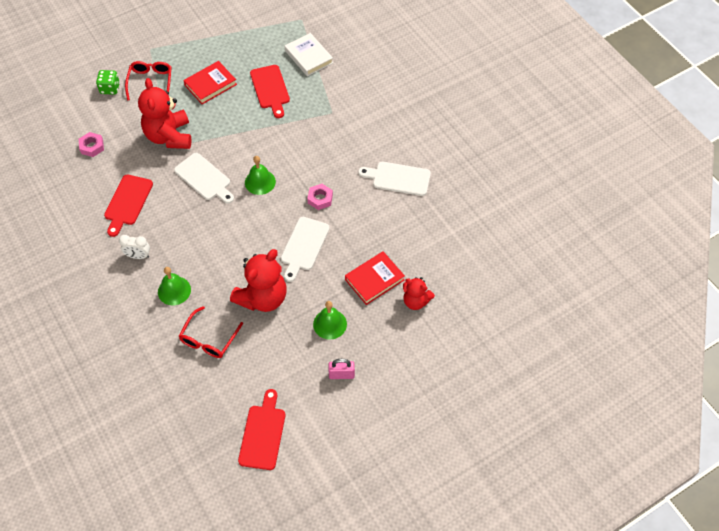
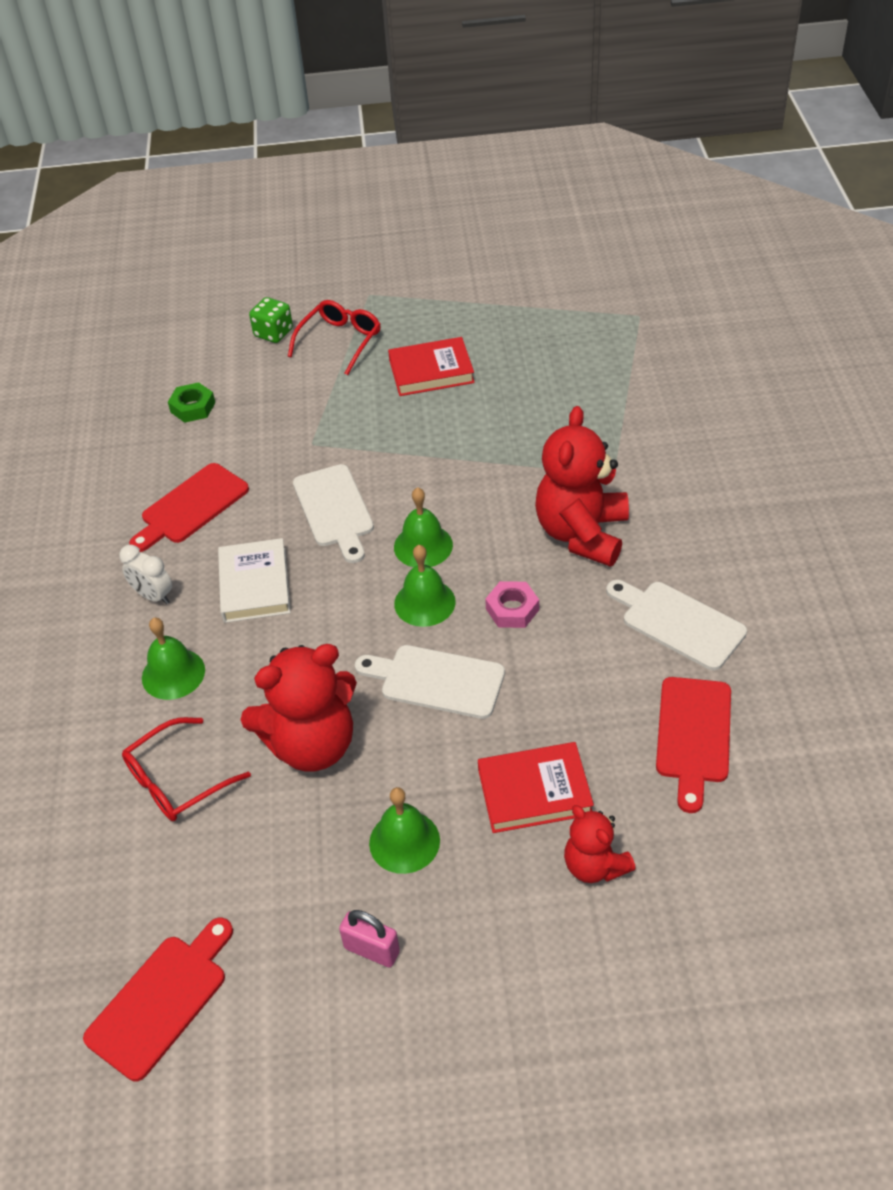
camera: 30 degrees right, 10 degrees down
(92, 147) = (193, 407): pink nut -> green nut
(169, 136) = (318, 428): red teddy bear -> red teddy bear (582, 533)
(270, 89) = (526, 405): red cutting board -> red cutting board (693, 735)
(277, 210) = (424, 602): none -> green bell
(304, 246) = (437, 681): white cutting board -> white cutting board turned 60 degrees clockwise
(308, 57) = (620, 375): white book -> white book (255, 585)

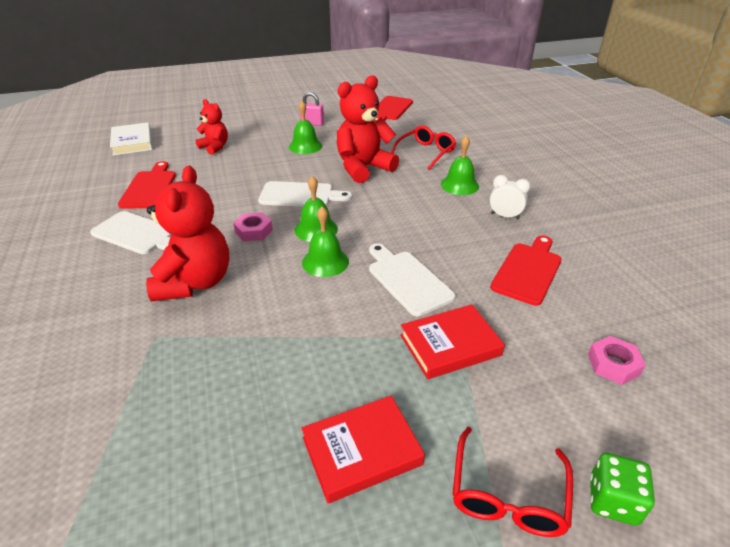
camera: 165 degrees right, 10 degrees down
(193, 407) = (613, 364): green nut -> pink nut
(255, 585) = (440, 228): white book -> white book (132, 142)
(534, 791) = (242, 163): red book -> red book (450, 345)

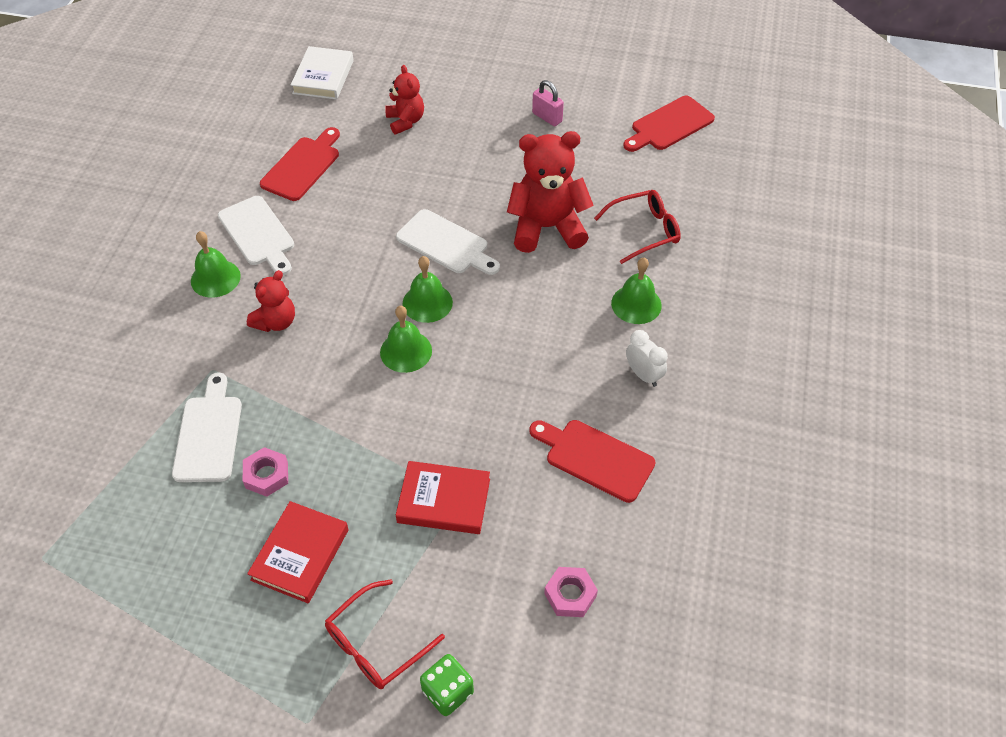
camera: 30 degrees right, 15 degrees up
(195, 282) = (276, 322): red teddy bear -> red teddy bear, size x0.57
(253, 231) = (366, 278): pink nut -> pink nut (266, 475)
(305, 146) = (508, 160): green bell -> green bell (215, 278)
(361, 451) = (300, 554): red book -> red book turned 75 degrees counterclockwise
(407, 280) = (465, 411): white cutting board -> white cutting board (209, 434)
(528, 271) = (595, 458): red cutting board -> red cutting board turned 120 degrees counterclockwise

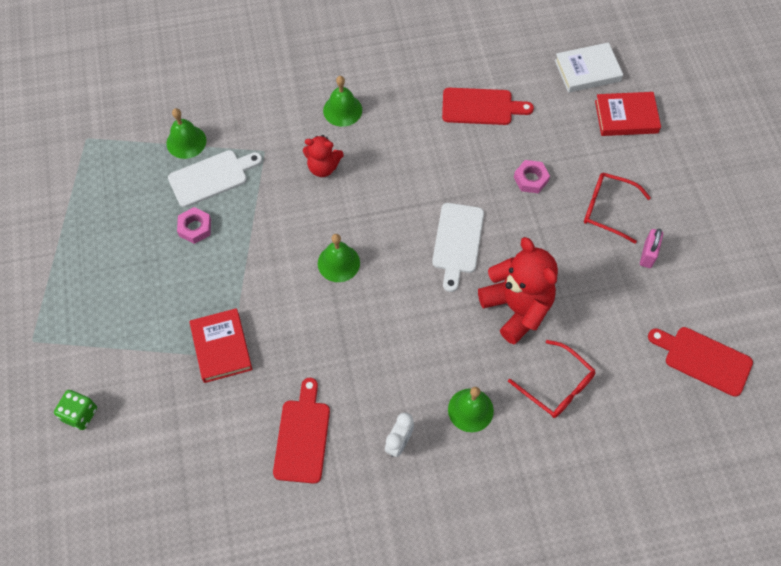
camera: 65 degrees right, 10 degrees up
(258, 234) = (397, 114): white cutting board -> none
(300, 554) = (144, 278): red book -> red book (626, 117)
(376, 643) = (98, 355): red glasses -> red glasses (608, 209)
(405, 121) = (574, 152): red teddy bear -> none
(427, 302) = (391, 256): green bell -> green bell (186, 141)
(570, 595) = (180, 464): pink nut -> pink nut (531, 179)

